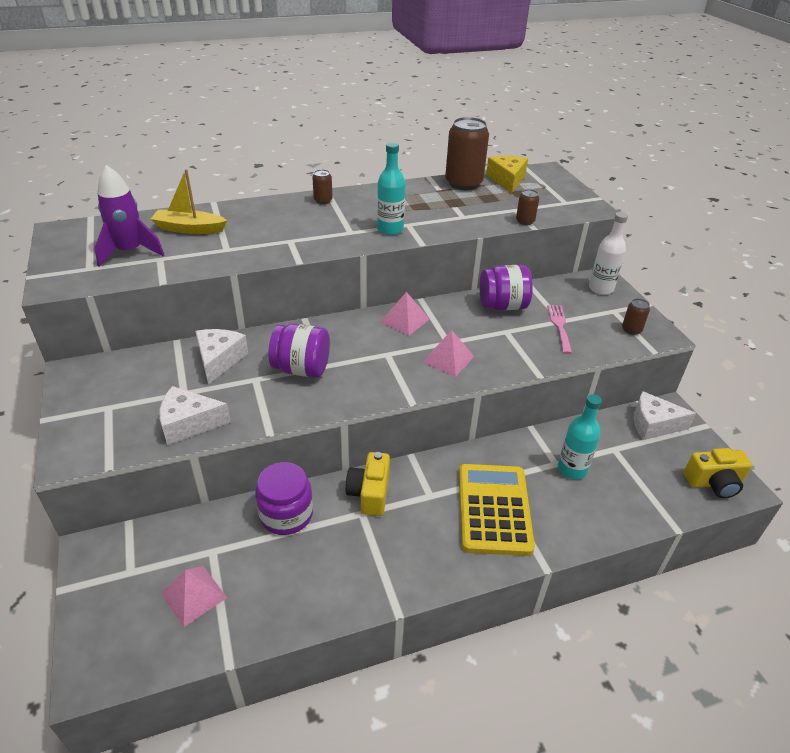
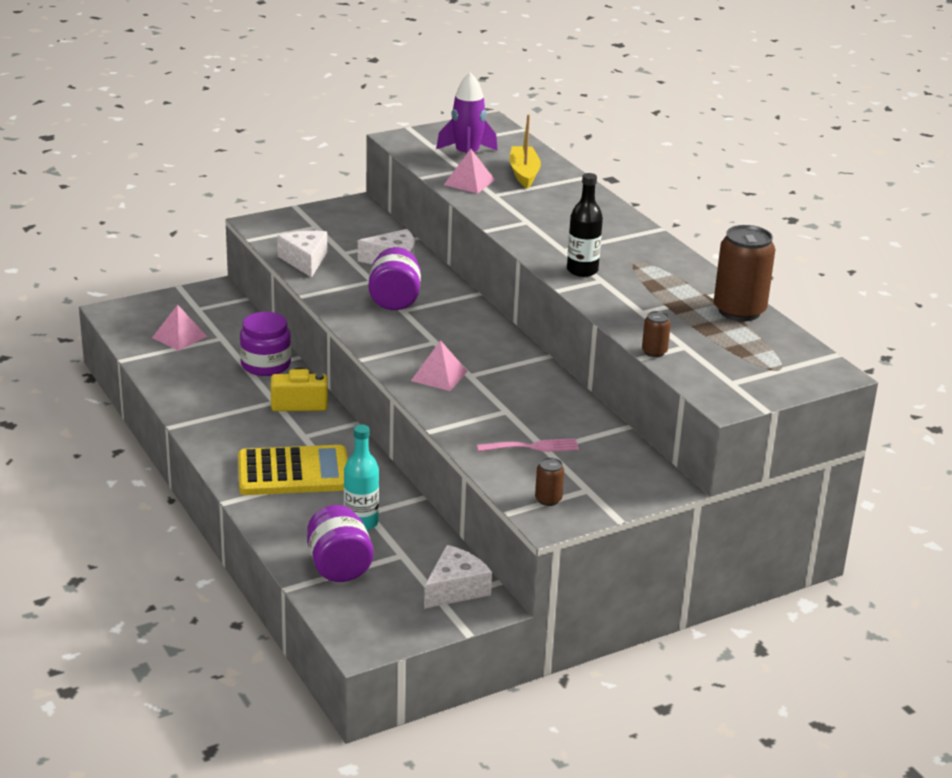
camera: 80 degrees right, 10 degrees down
(323, 201) = (629, 229): brown can -> none
(390, 229) = (582, 270): turquoise bottle -> black bottle
(405, 320) = (500, 348): pink pyramid -> pink pyramid (469, 182)
(502, 306) = (559, 408): purple jar -> purple jar (339, 567)
(507, 180) = (772, 341): yellow cheese -> none
(601, 289) = (638, 483): white bottle -> none
(653, 424) = (455, 589): white cheese -> white cheese turned 45 degrees clockwise
(714, 483) = (364, 624): yellow camera -> none

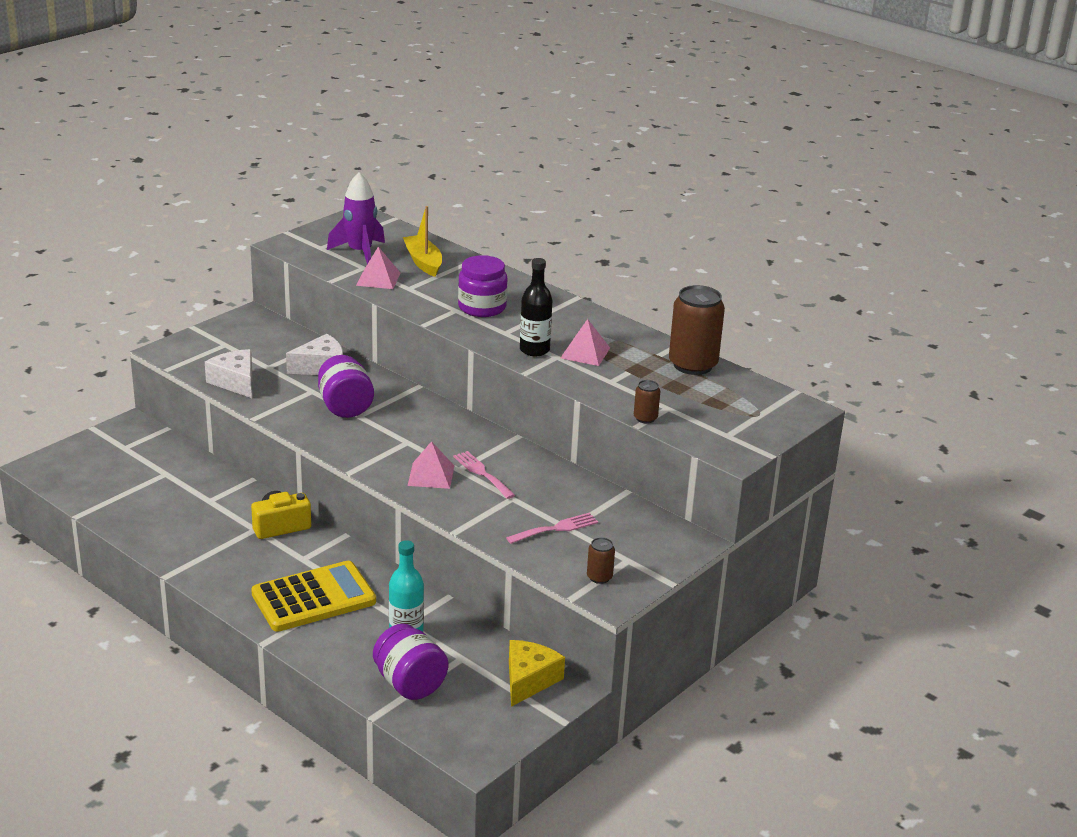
camera: 20 degrees left, 0 degrees up
(179, 337) = (122, 480): pink pyramid -> pink pyramid (585, 353)
(266, 365) = (225, 493): purple jar -> purple jar (482, 307)
(455, 589) = (529, 680): white cheese -> yellow cheese
(490, 383) = (482, 473): none -> pink fork

